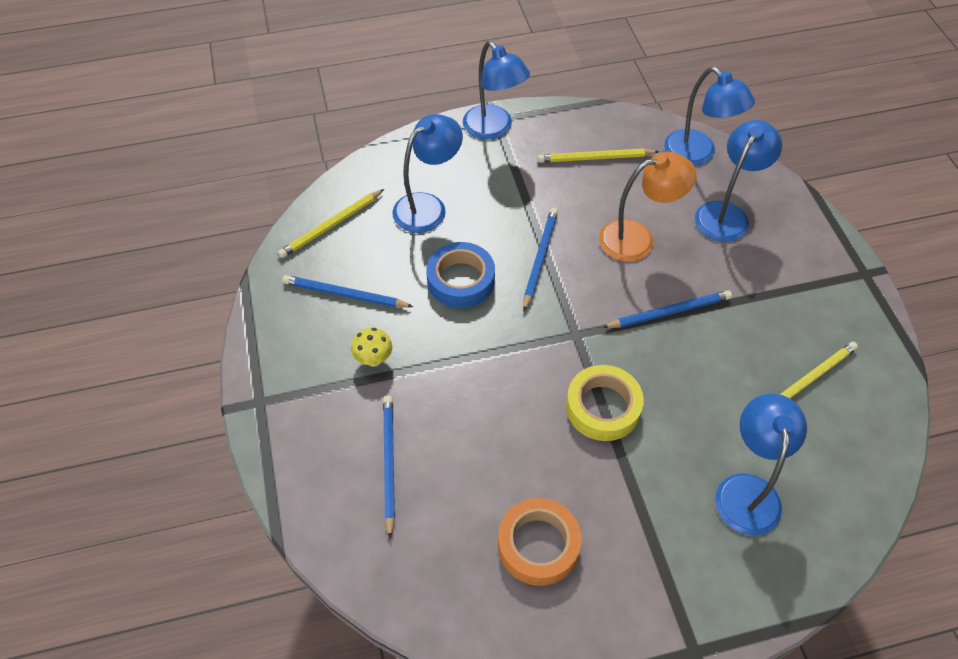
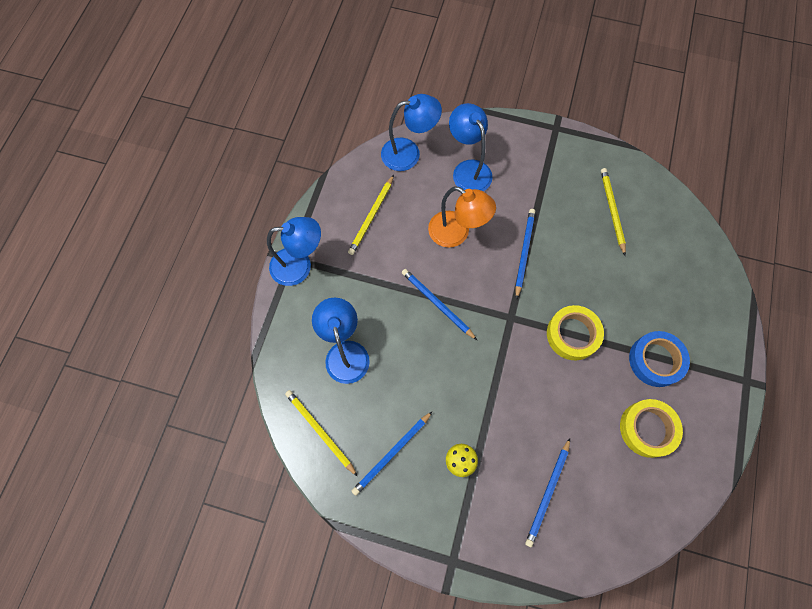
camera: 60 degrees left, 15 degrees up
(331, 225) = (320, 431): yellow pencil -> yellow pencil turned 150 degrees clockwise
(389, 464) = (548, 492): blue pencil -> blue pencil turned 90 degrees counterclockwise
(461, 280) = (425, 366): blue tape -> blue tape (655, 360)
(538, 545) = (647, 429): orange tape -> yellow tape
(638, 238) = (456, 234): orange lamp -> orange lamp turned 105 degrees clockwise
(747, 490) = (665, 290): blue lamp -> none

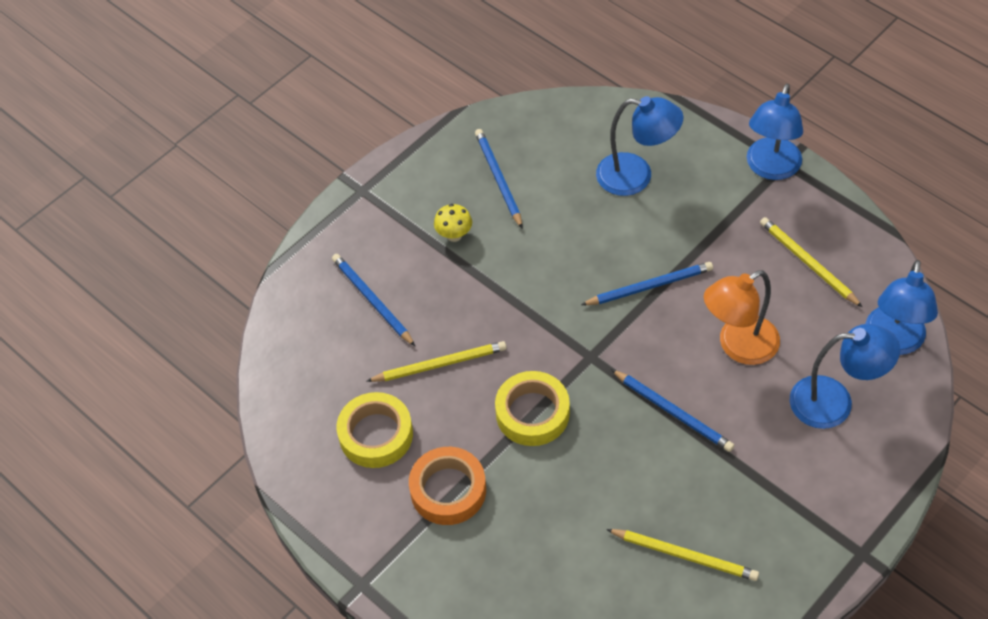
camera: 120 degrees right, 15 degrees down
(320, 431) = (558, 127): yellow pencil -> yellow pencil (439, 364)
(655, 360) = (448, 490): blue tape -> orange tape

